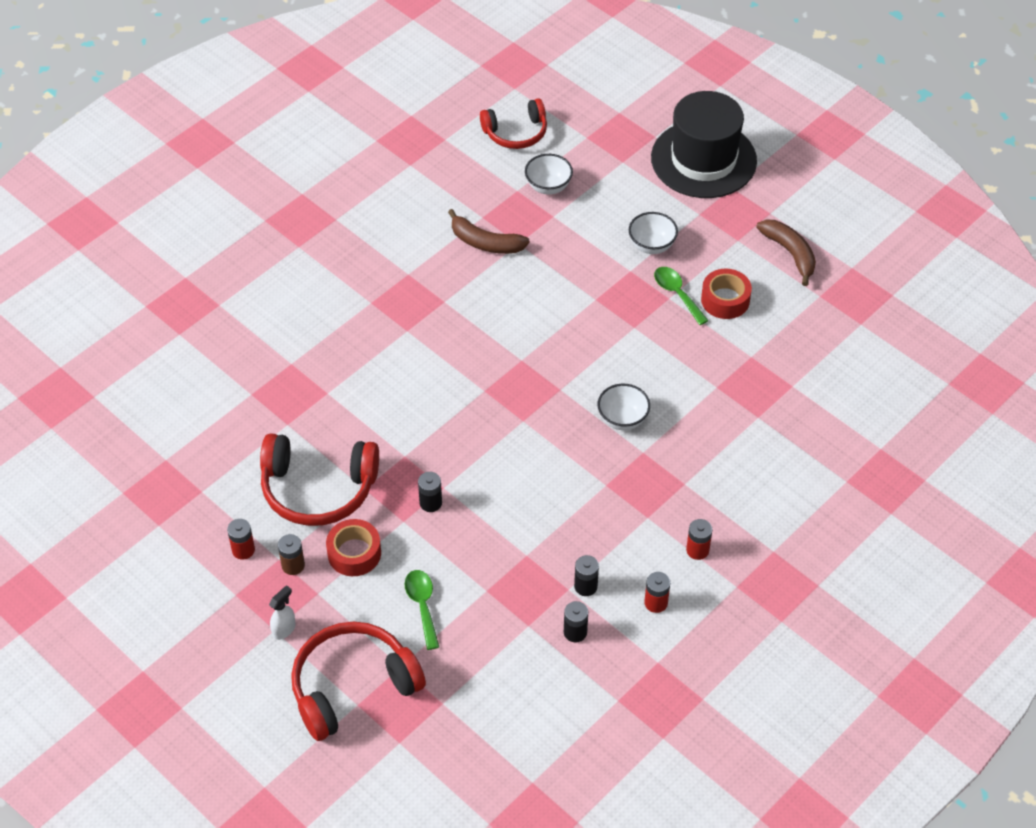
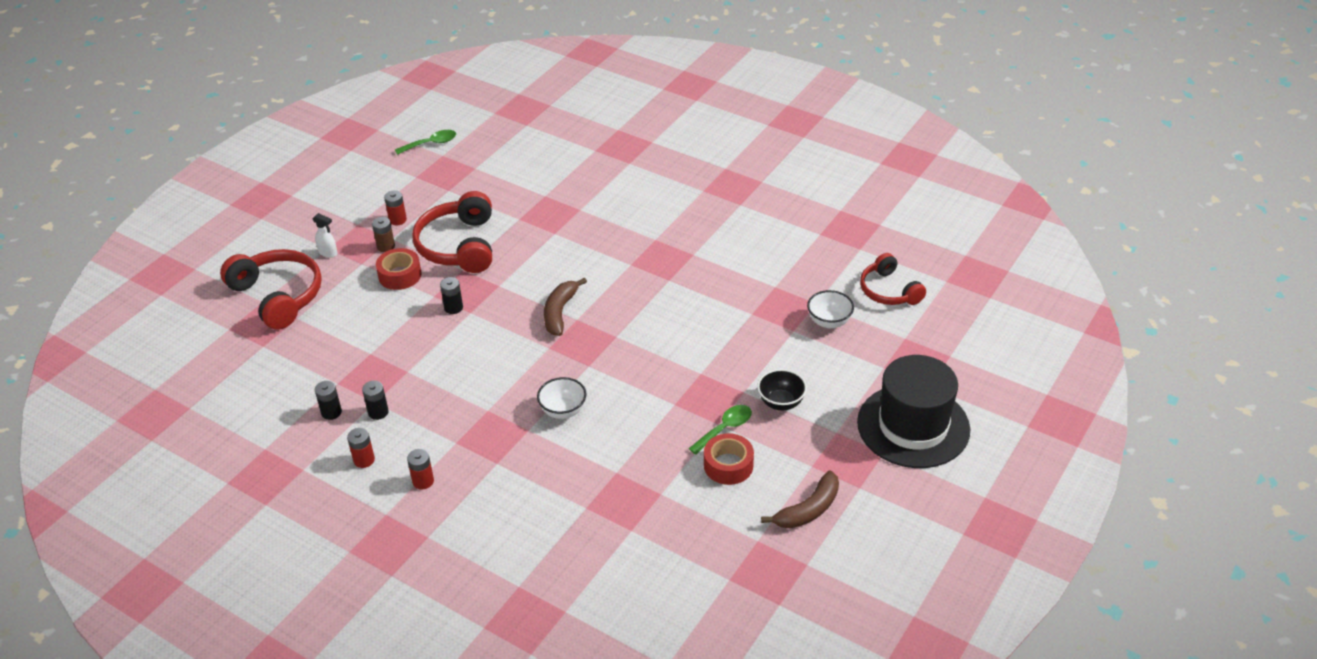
camera: 80 degrees right, 10 degrees down
(422, 605) = (353, 320): green spoon -> green spoon (431, 144)
(485, 242) = (745, 293): brown banana -> brown banana (560, 312)
(651, 245) = (781, 402): white bowl -> black bowl

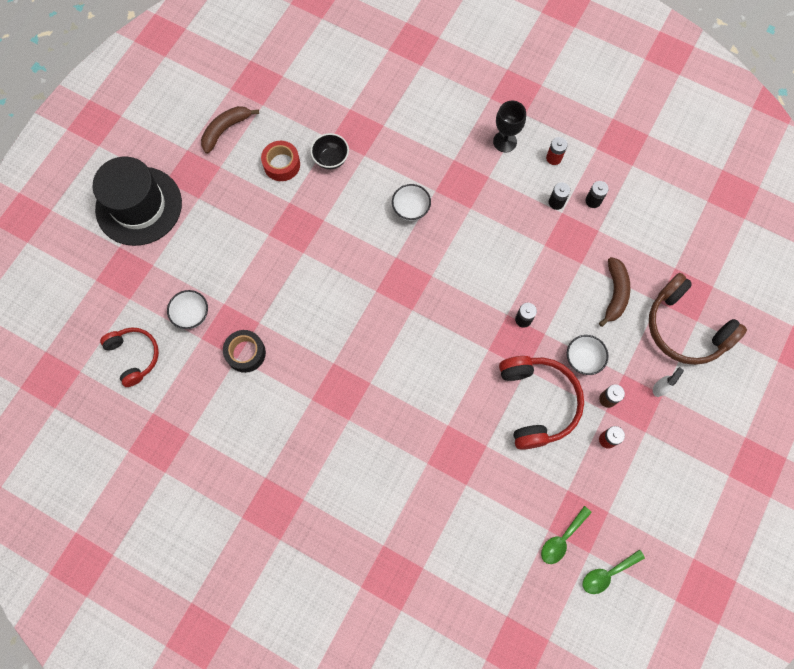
camera: 175 degrees right, 30 degrees up
(278, 296) = (685, 328): red headphones -> brown headphones
(328, 253) = (660, 388): white spray bottle -> white spray bottle turned 105 degrees clockwise
(400, 275) = (583, 359): red tape -> white bowl
(423, 481) = (505, 141): red battery -> black goblet
(560, 312) = (428, 317): brown banana -> brown banana (615, 293)
(725, 429) = (284, 197): green spoon -> green spoon (562, 539)
(765, 290) = (245, 353): none -> black tape
(781, 402) = (239, 225): black bowl -> black bowl (331, 159)

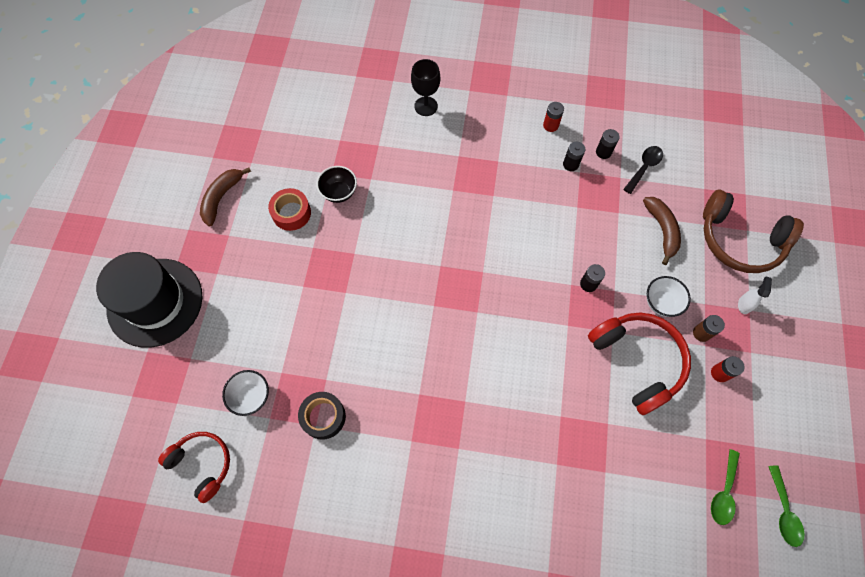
camera: 20 degrees left, 5 degrees down
(411, 209) = (436, 215): white bowl -> none
(505, 141) = (499, 125): black goblet -> black goblet (426, 106)
(607, 574) = (783, 511): green spoon -> green spoon turned 45 degrees counterclockwise
(626, 228) = (644, 167): none -> black spoon

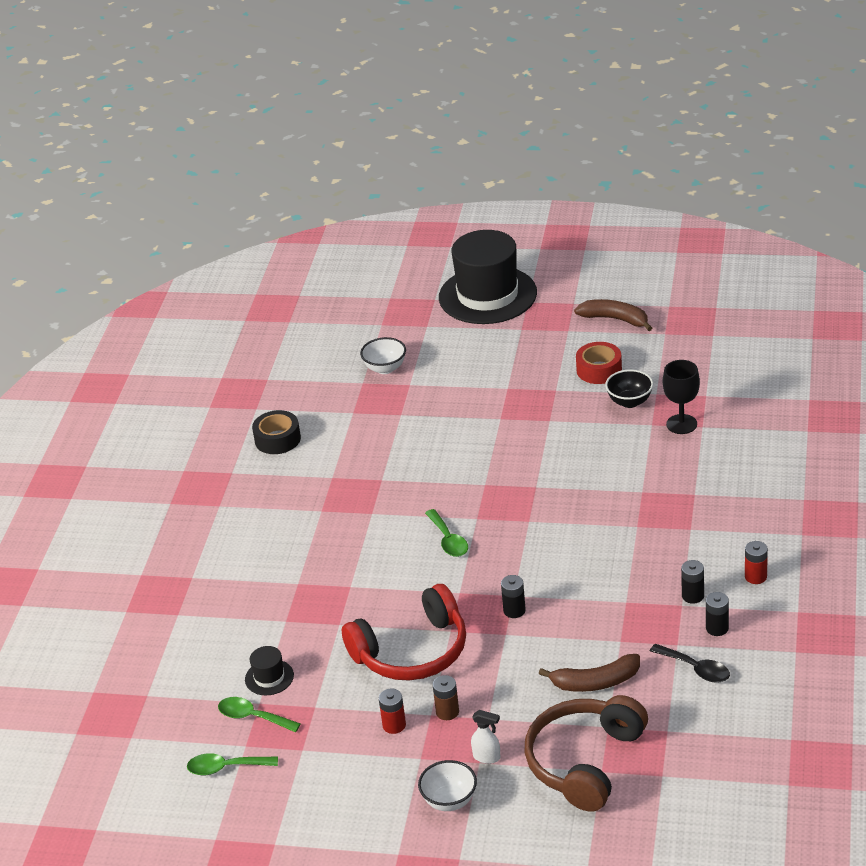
camera: 95 degrees right, 30 degrees down
(202, 464) = (321, 348): red headphones -> none
(323, 417) = (361, 416): black tape -> black tape (277, 439)
(426, 106) = (769, 461): black goblet -> black goblet (681, 424)
(504, 334) = (448, 540): none -> green spoon
(661, 303) = (489, 676): white bowl -> white bowl (449, 801)
(676, 481) = (269, 677): none -> black hat

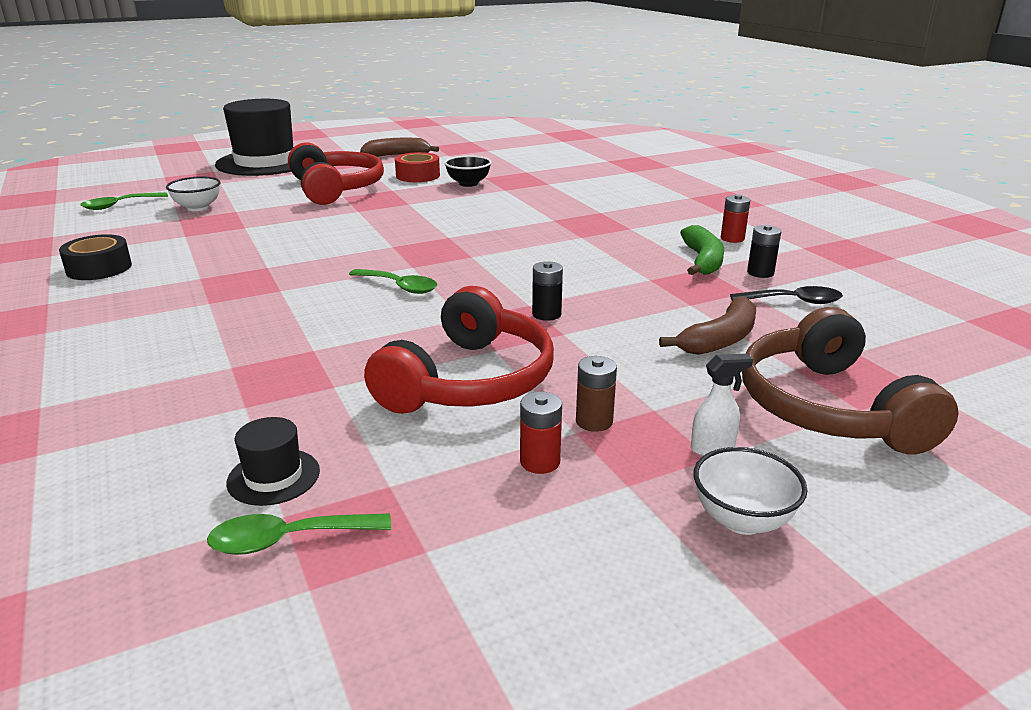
camera: 40 degrees left, 10 degrees down
(226, 768) = (297, 645): green spoon -> green spoon (119, 205)
(511, 372) = (336, 189): none -> red headphones
(681, 424) = (530, 185): black goblet -> none
(693, 596) = (702, 261): black battery -> green banana

